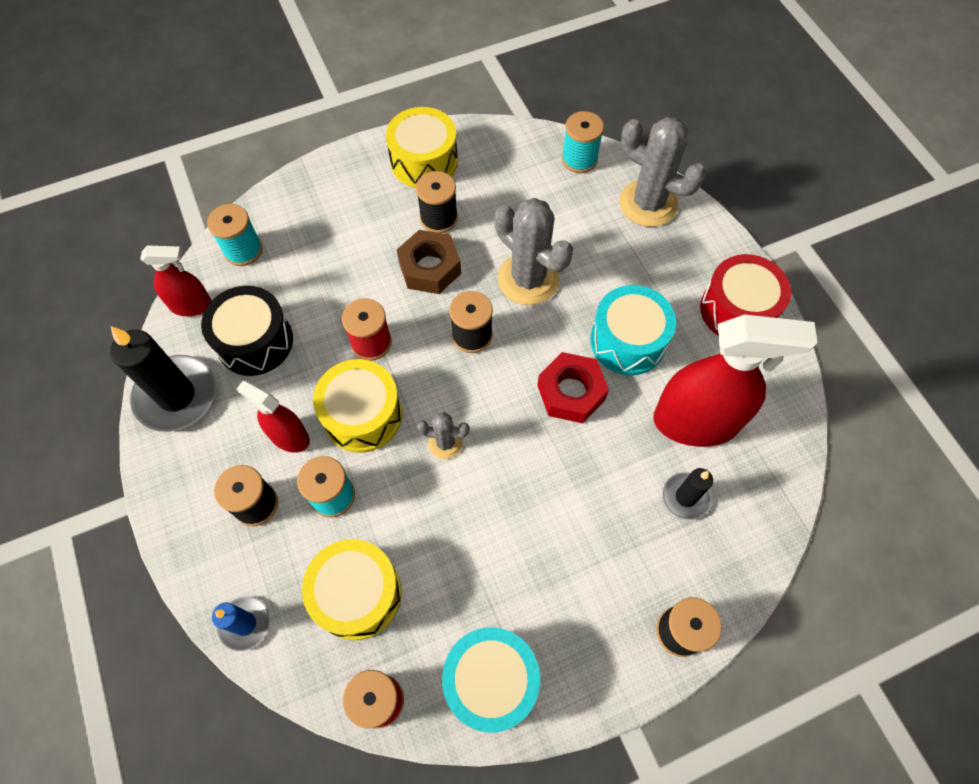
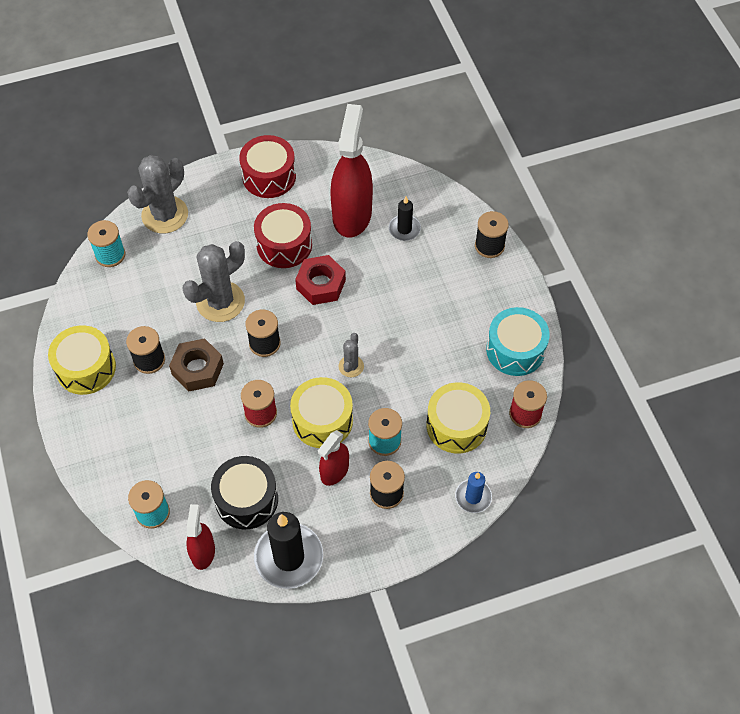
camera: 85 degrees left, 5 degrees down
(628, 341) = (284, 245): turquoise drum -> red drum

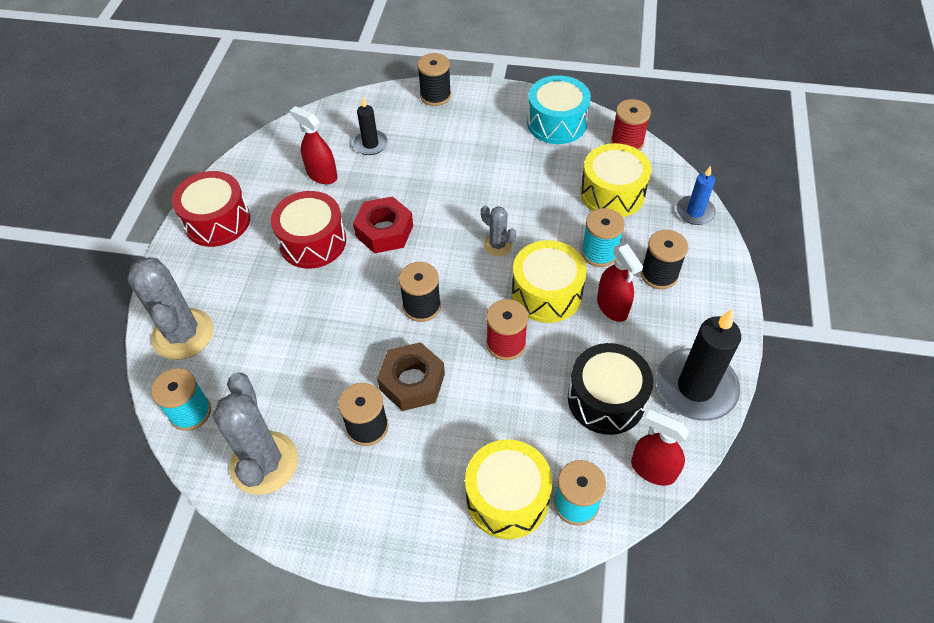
camera: 60 degrees left, 5 degrees down
(86, 368) = (331, 503): yellow drum -> yellow drum (507, 498)
(220, 302) = (340, 326): grey cactus -> grey cactus (264, 463)
(352, 215) = (322, 175): red spray bottle -> red spray bottle, size x0.53

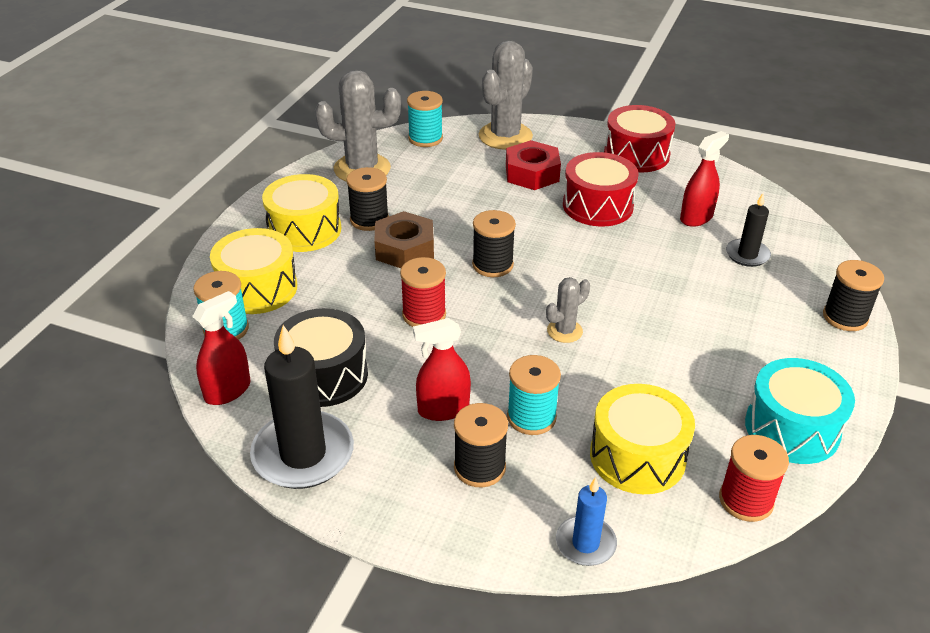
camera: 100 degrees right, 15 degrees down
(183, 334) = (505, 136): grey cactus -> grey cactus turned 45 degrees counterclockwise
(384, 231) = (603, 251): red nut -> red nut (532, 173)
(546, 293) = (481, 358): yellow drum -> yellow drum (304, 230)

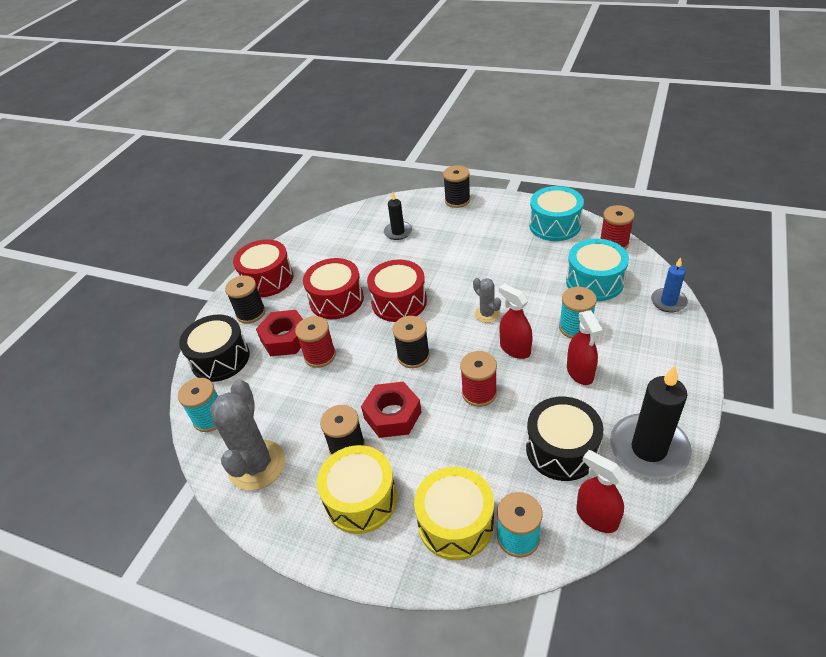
camera: 85 degrees left, 5 degrees up
(404, 249) = (392, 415): brown nut -> red nut
(479, 467) = (627, 350): black spool -> black spool (251, 313)
(502, 198) = (320, 356): none -> red spool
(505, 136) = (220, 359): grey cactus -> black drum
(592, 255) = (399, 302): none -> red drum
(637, 456) = (594, 281): yellow drum -> turquoise drum
(696, 217) = (355, 252): red spray bottle -> red spray bottle (515, 349)

